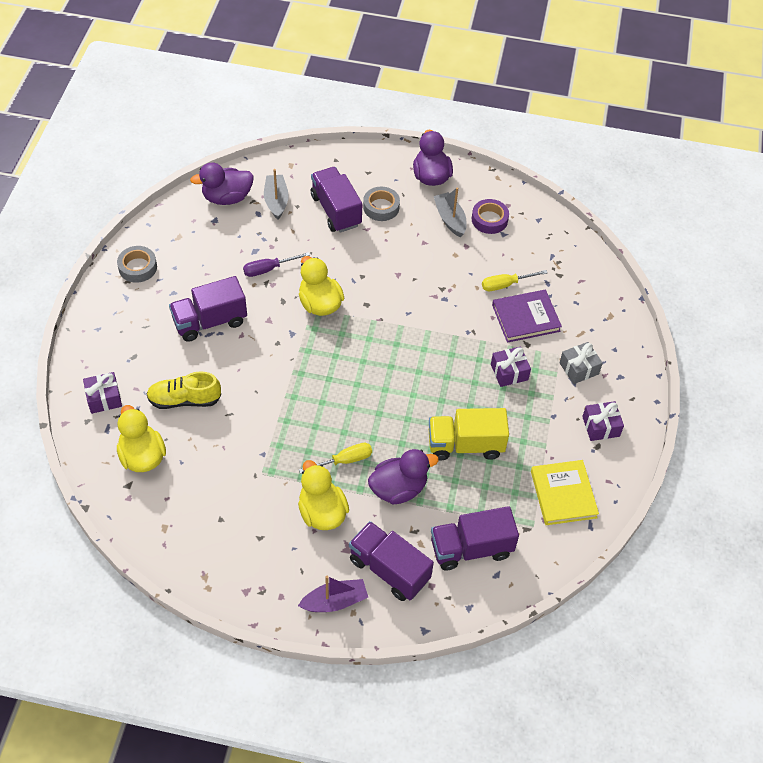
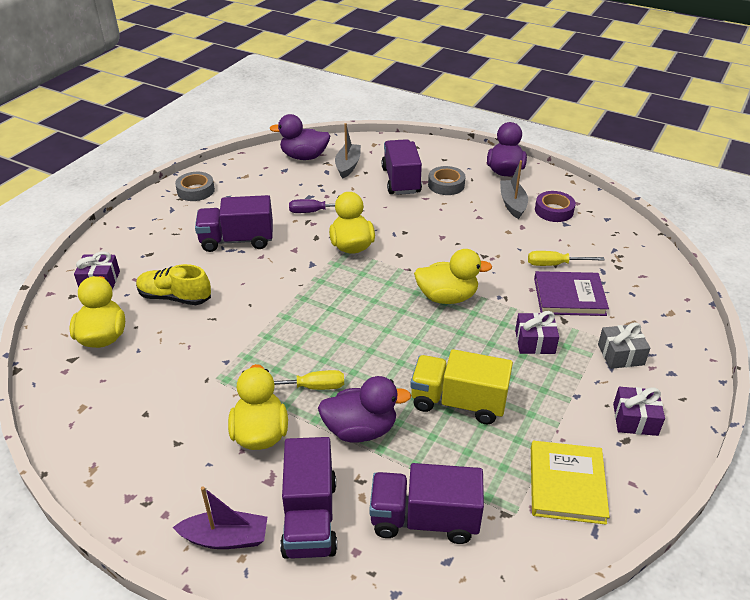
camera: 20 degrees right, 15 degrees down
(389, 569) = (310, 517): purple truck -> purple truck turned 150 degrees counterclockwise
(424, 343) = (447, 297): none -> yellow duck

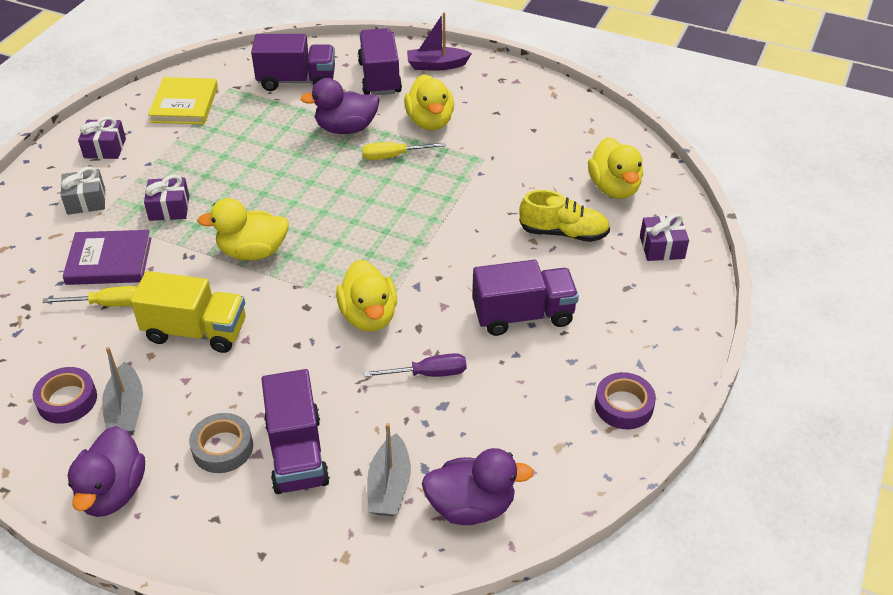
camera: 175 degrees right, 5 degrees up
(196, 190) = (623, 405): grey tape -> purple tape
(458, 402) = (259, 152): yellow truck -> yellow truck (196, 331)

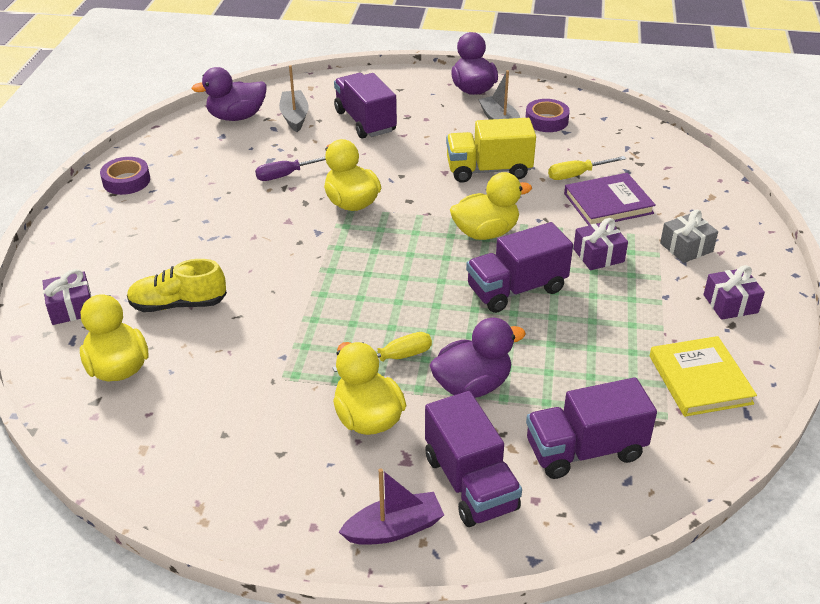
camera: 165 degrees right, 5 degrees down
(222, 448) = (418, 116): grey tape -> none
(523, 315) = (214, 226): purple truck -> purple truck (516, 289)

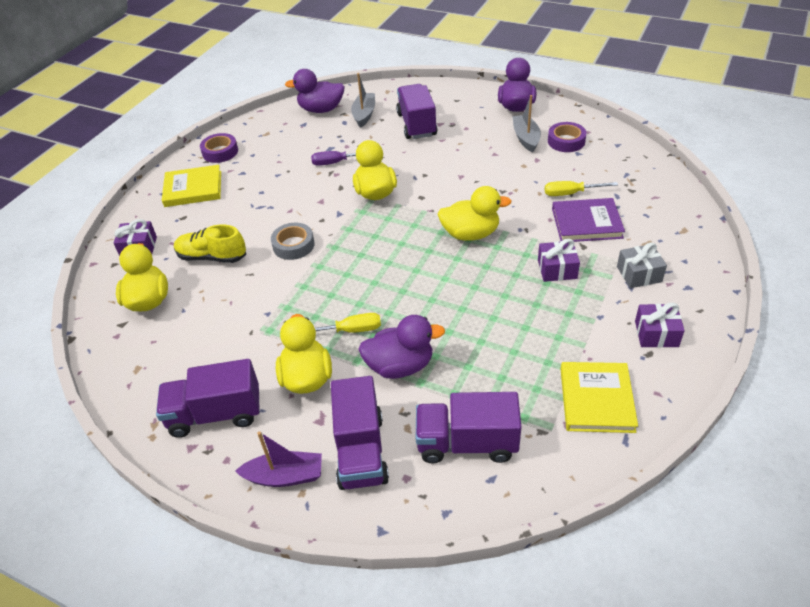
camera: 20 degrees right, 5 degrees up
(111, 229) = (193, 189): none -> yellow book
(278, 275) = (293, 245): none -> grey tape
(488, 170) = (497, 179): yellow truck -> none
(516, 289) = (473, 288): purple truck -> purple truck (215, 414)

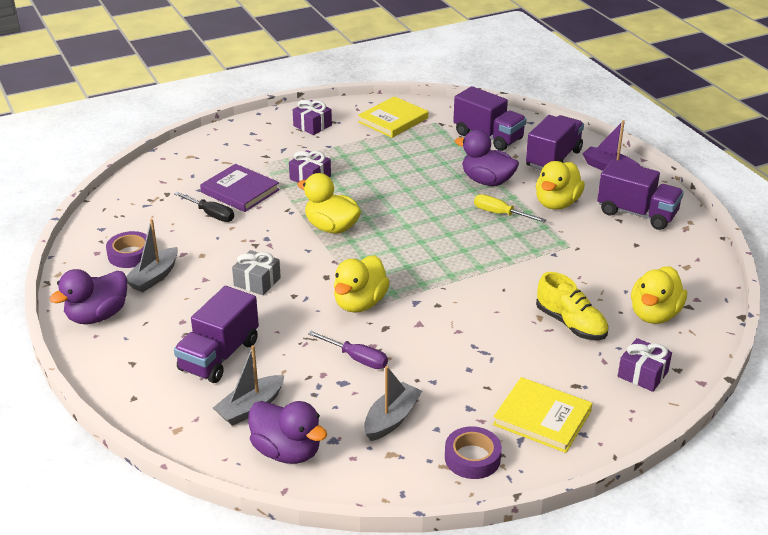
camera: 145 degrees left, 10 degrees down
(282, 146) = (391, 419): none -> grey boat
(293, 245) = (485, 295): grey tape -> none
(571, 193) = (211, 214): yellow screwdriver -> black screwdriver
(639, 274) = (266, 151): grey gift -> grey gift (257, 282)

